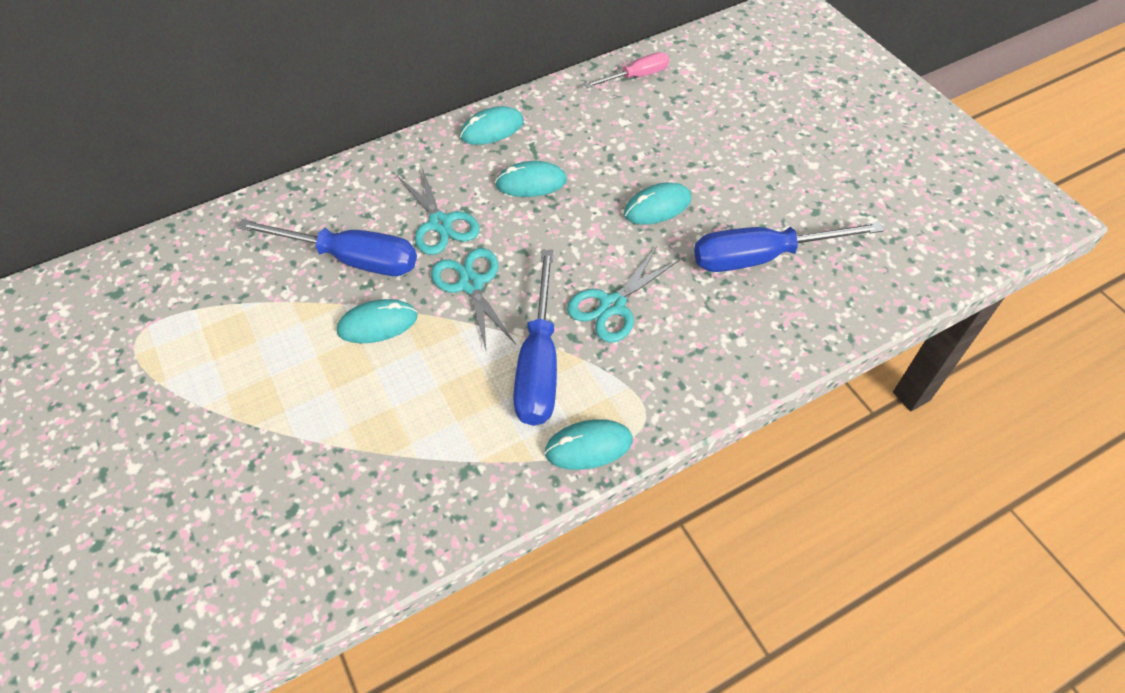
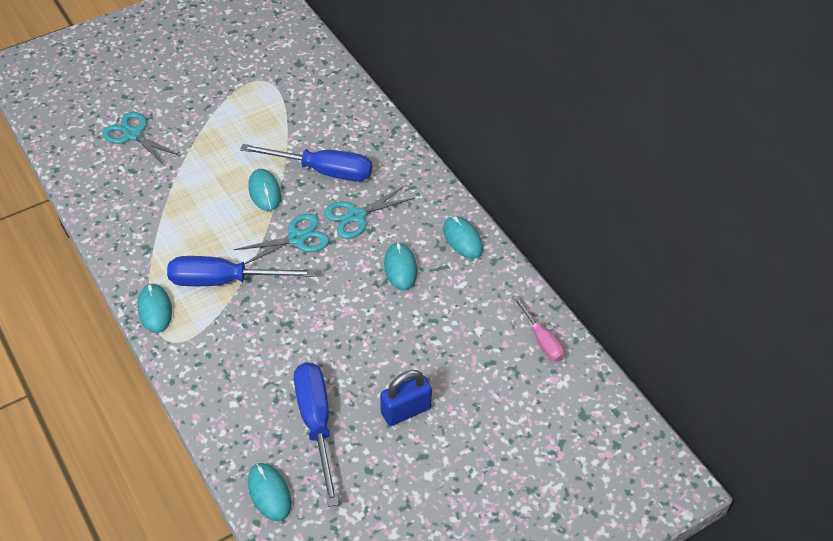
camera: 85 degrees right, 5 degrees down
(351, 259) = (323, 171): blue screwdriver -> blue screwdriver turned 90 degrees counterclockwise
(612, 305) = (272, 322): turquoise scissors -> turquoise scissors (133, 135)
(657, 207) = (374, 352): turquoise mouse -> turquoise mouse (269, 493)
(735, 180) = (406, 410): none -> blue padlock

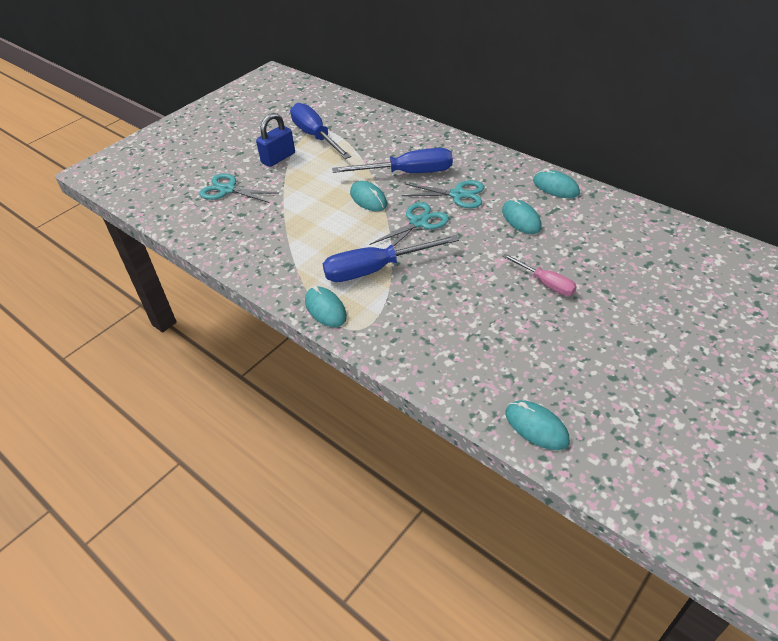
camera: 15 degrees left, 5 degrees down
(316, 424) = (537, 355): blue screwdriver -> blue screwdriver (315, 136)
(356, 216) = (457, 195): turquoise scissors -> turquoise scissors turned 120 degrees counterclockwise
(406, 410) = (608, 319): blue padlock -> blue padlock (278, 158)
(541, 340) = (676, 236): pink screwdriver -> pink screwdriver (545, 283)

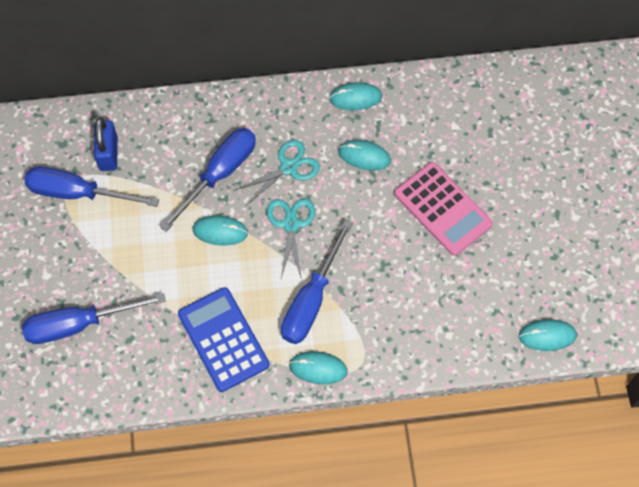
camera: 50 degrees left, 20 degrees up
(228, 190) = (79, 324): turquoise scissors -> blue screwdriver
(278, 158) = (77, 249): blue padlock -> blue padlock (108, 153)
(291, 250) = (223, 339): none -> blue calculator
(545, 283) = (442, 209): pink screwdriver -> pink calculator

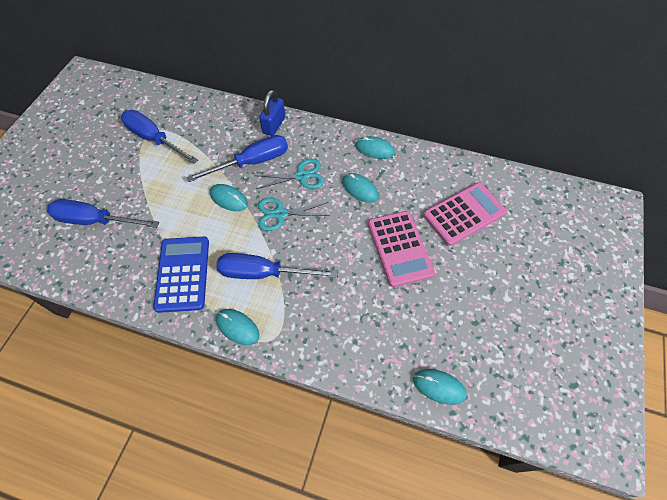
camera: 25 degrees right, 5 degrees down
(108, 153) = (189, 123): blue padlock -> blue padlock (274, 125)
(290, 224) = (280, 214): turquoise scissors -> turquoise scissors turned 120 degrees counterclockwise
(312, 300) = (263, 273): blue screwdriver -> blue screwdriver turned 45 degrees clockwise
(493, 139) = (464, 214): none -> pink calculator

